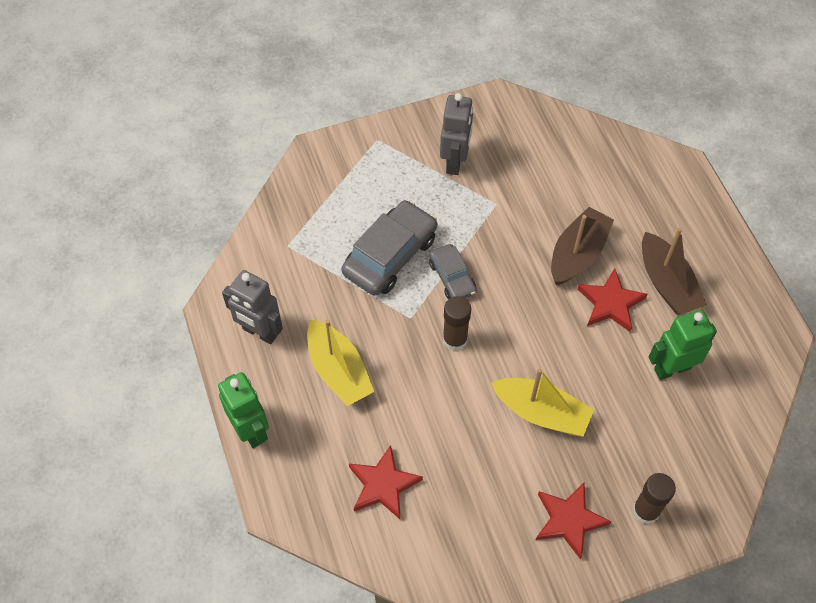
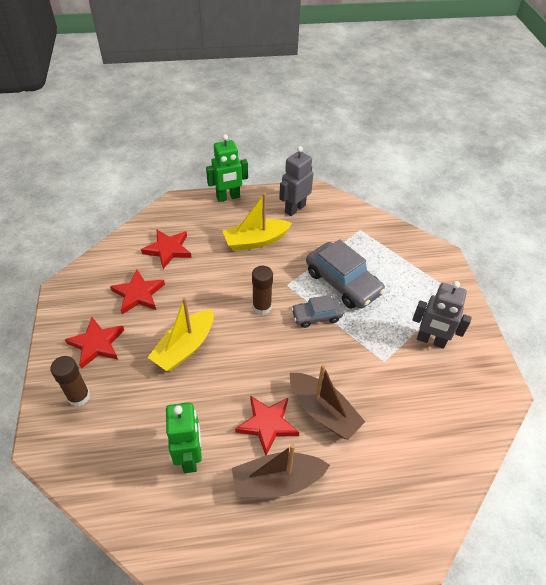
camera: 100 degrees right, 10 degrees down
(475, 497) = (138, 294): none -> red star

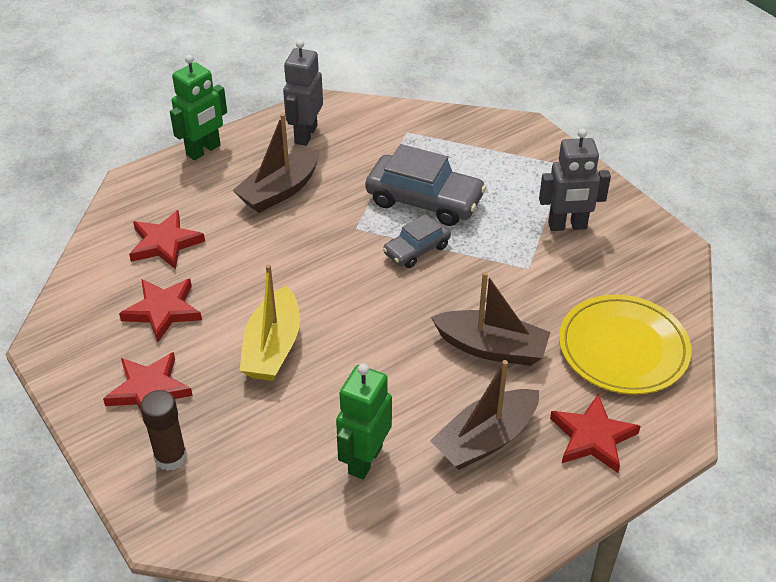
camera: 25 degrees left, 5 degrees down
(190, 456) = (364, 459): green robot -> green robot turned 120 degrees counterclockwise
(256, 241) = (279, 191): yellow boat -> brown boat
(262, 307) = (341, 265): brown glue stick -> none
(267, 424) = (435, 388): red star -> red star (592, 437)
(417, 455) = (623, 348): none -> yellow plate

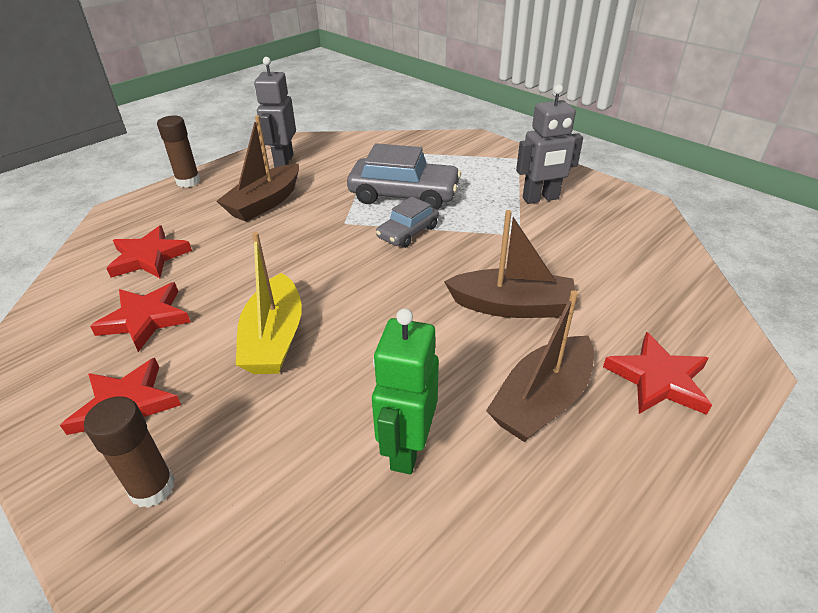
camera: 10 degrees left, 5 degrees down
(203, 150) = (188, 181): green robot -> brown glue stick
(623, 348) = (642, 289): yellow plate -> none

